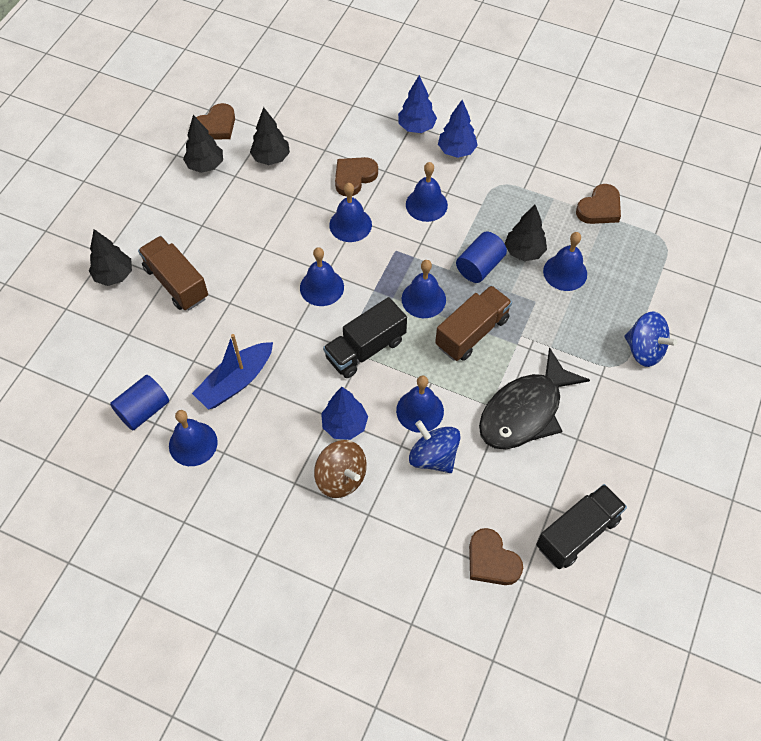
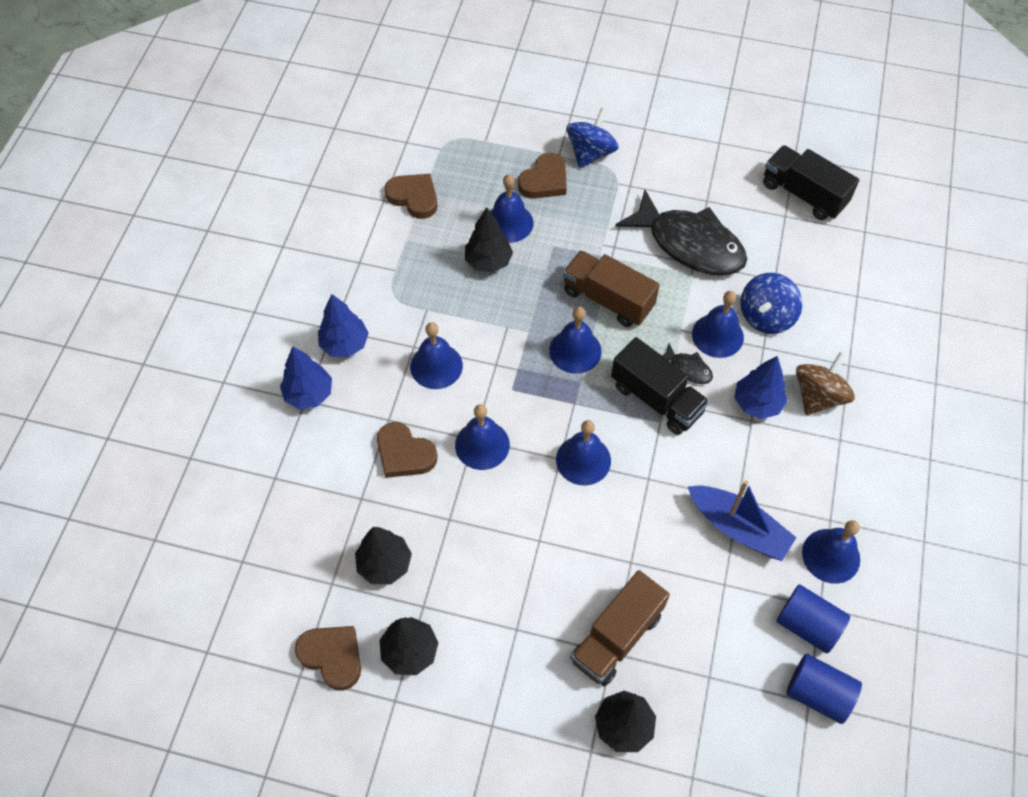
camera: 100 degrees left, 0 degrees up
(390, 379) = (688, 368): none -> black fish
(479, 266) = (517, 301): blue cylinder -> blue cylinder (818, 693)
(492, 560) = (855, 256): brown heart -> brown heart (544, 180)

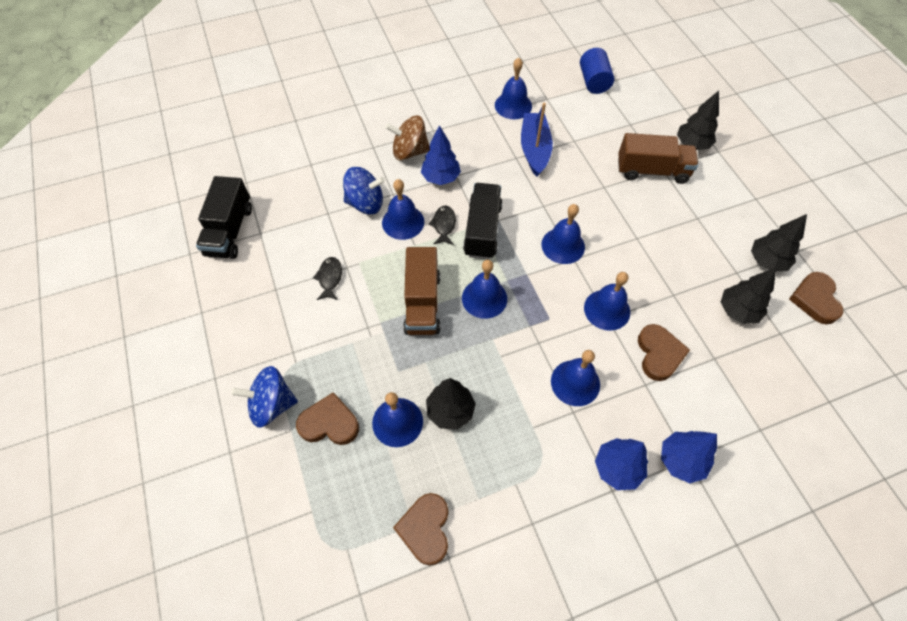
camera: 125 degrees left, 0 degrees up
(689, 244) = (330, 278): black fish -> black fish, size x0.41
(807, 625) = (562, 99): blue cylinder -> none

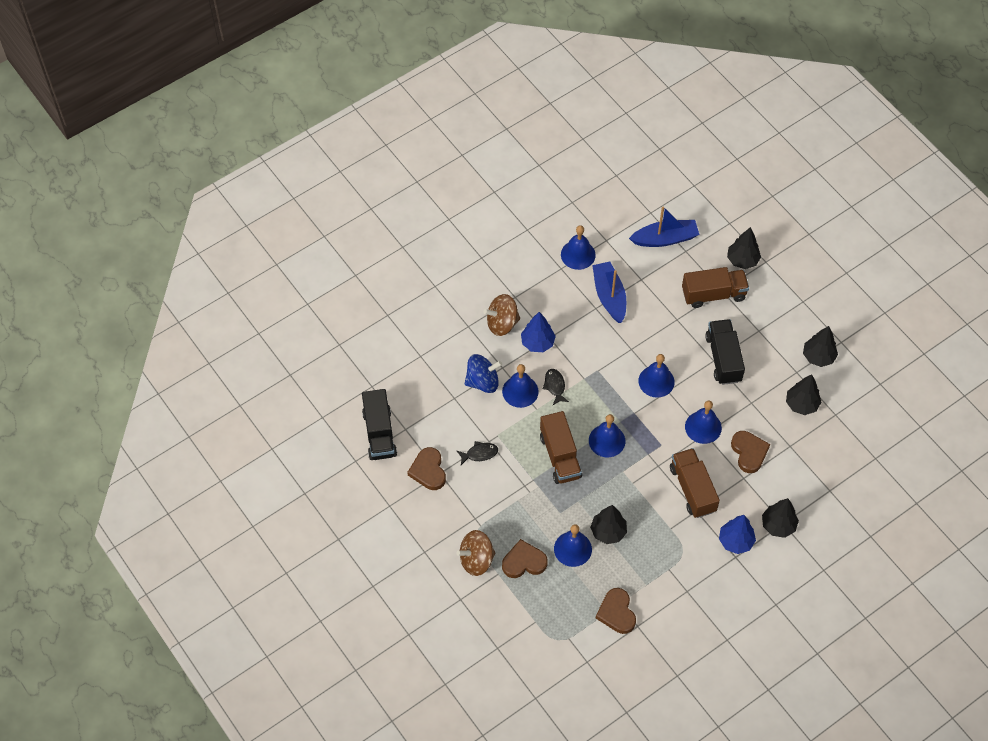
camera: 15 degrees left, 0 degrees up
(272, 404) = (476, 559): blue spinning top -> brown spinning top
(330, 278) = (479, 453): black fish -> black fish turned 90 degrees clockwise
(482, 230) = (588, 383): black truck -> black truck (723, 358)
(575, 382) = (692, 489): blue bell -> brown truck
(593, 82) = (643, 212): blue cylinder -> none
(610, 109) = (665, 239): none -> blue boat
(681, 461) = (778, 525): blue tree -> black tree
(815, 299) = (858, 381): brown heart -> brown heart (428, 471)

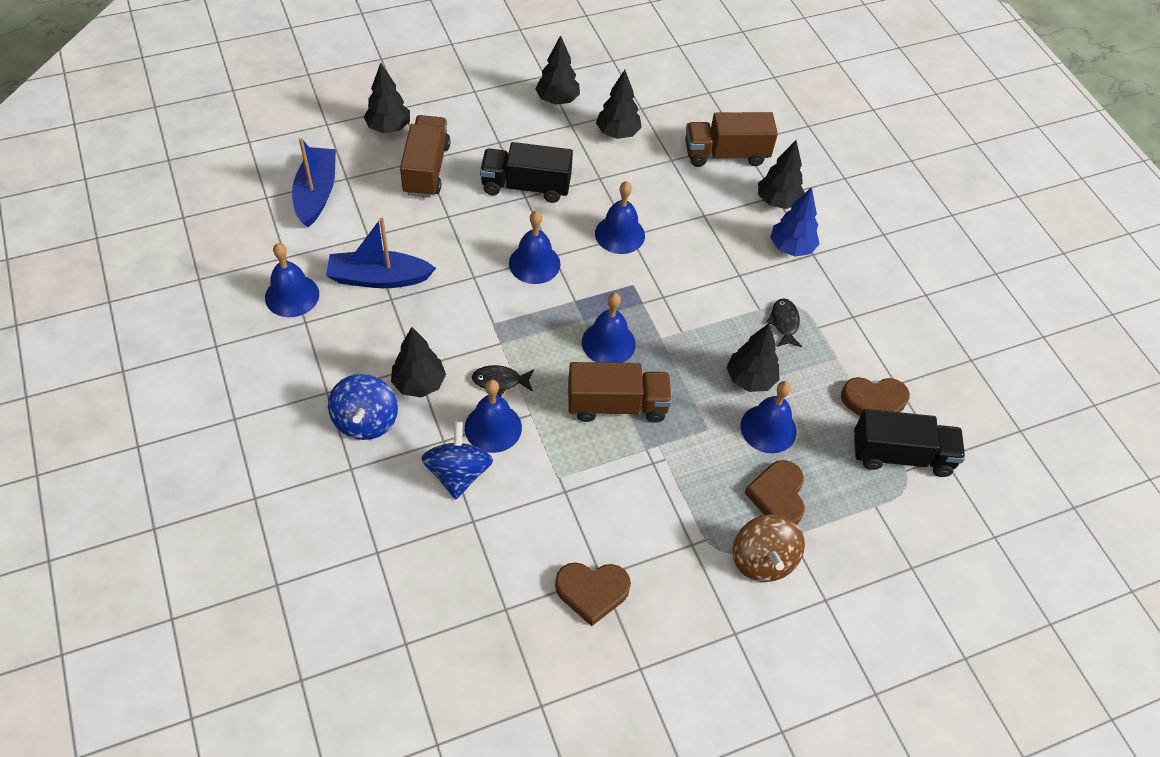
camera: 80 degrees left, 5 degrees down
(379, 433) = (500, 652): black truck -> black truck (901, 455)
(479, 453) = (582, 510): black fish -> black fish (784, 323)
(502, 323) = (366, 421): brown spinning top -> blue spinning top
(537, 343) = (419, 384): blue tree -> black tree
(692, 489) = (707, 270): brown truck -> brown truck (726, 154)
(749, 452) = (670, 200): brown heart -> none

